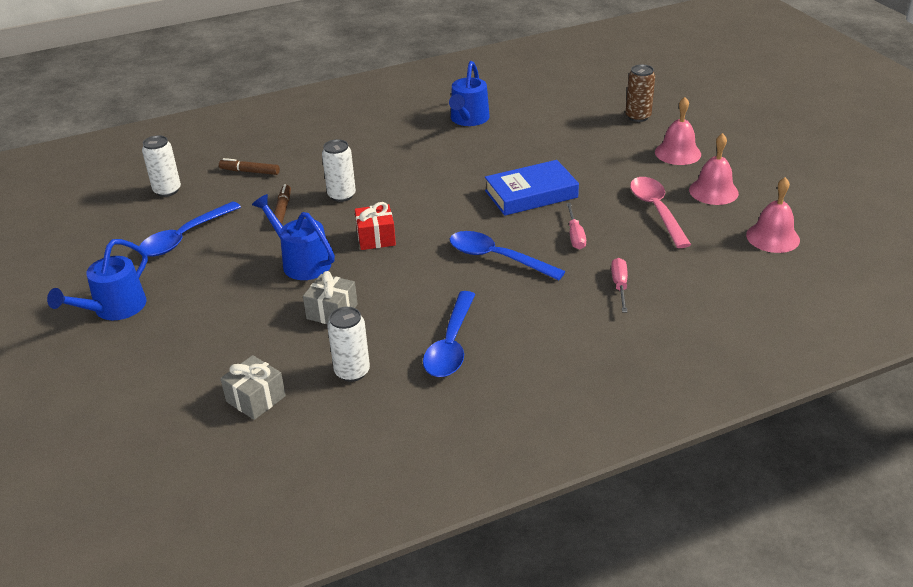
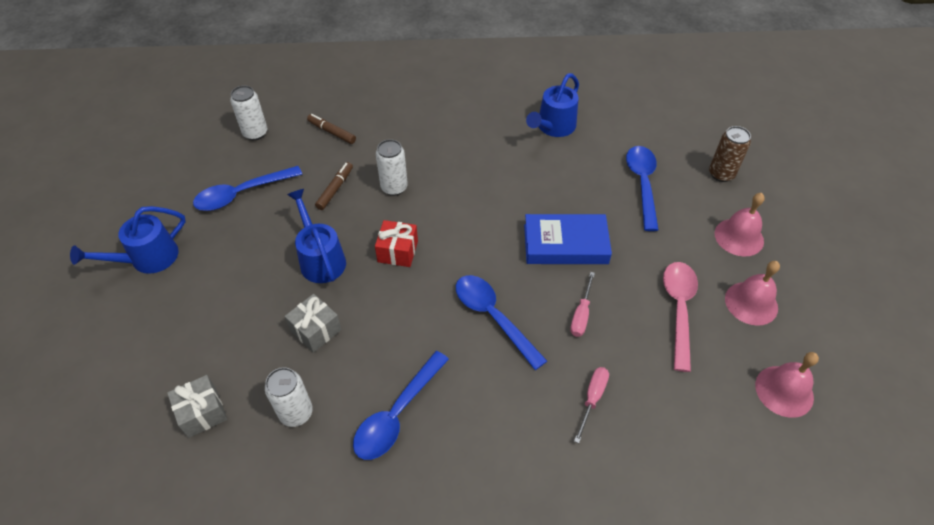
camera: 20 degrees right, 15 degrees up
(574, 139) = (642, 184): none -> blue spoon

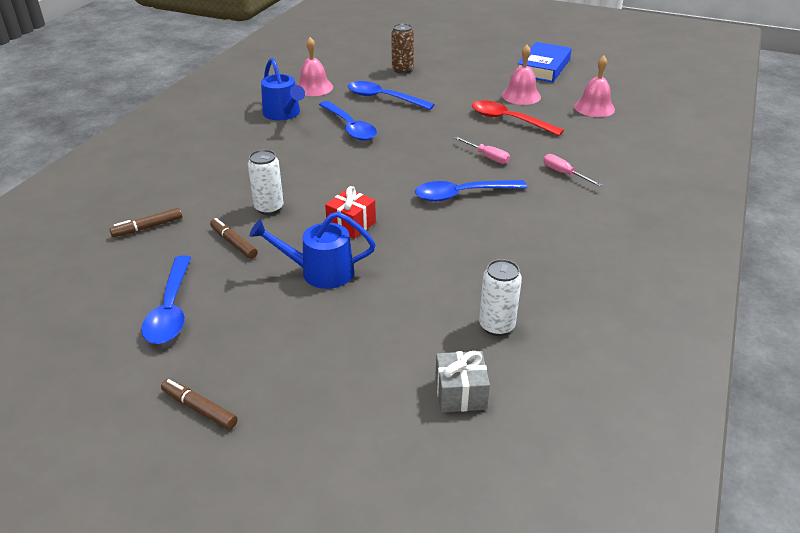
camera: 65 degrees left, 15 degrees down
(147, 259) = (200, 409): blue watering can -> brown marker
(255, 133) = (81, 281): white can -> none
(316, 330) = (408, 293): grey gift -> none
(397, 413) = (529, 266): blue spoon -> blue spoon (349, 127)
(565, 244) = (414, 144): blue book -> blue book (543, 67)
(678, 310) = (509, 120): pink spoon -> red spoon
(739, 237) = (463, 82): pink bell -> pink bell (314, 87)

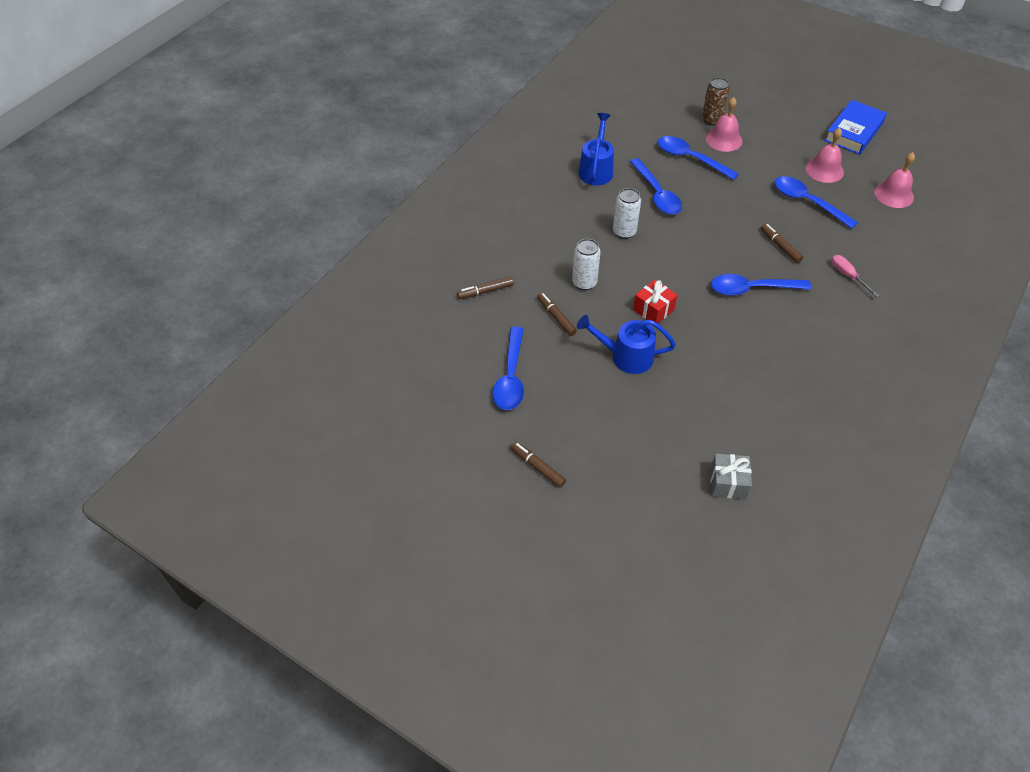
camera: 10 degrees right, 15 degrees up
(284, 114) = (596, 169): blue watering can -> blue watering can turned 150 degrees counterclockwise
(314, 87) = (624, 136): pink bell -> pink bell (723, 139)
(487, 157) = (780, 246): pink screwdriver -> brown marker
(496, 326) = (763, 428): white can -> white can (624, 232)
(509, 120) = (807, 202): red spoon -> blue spoon

